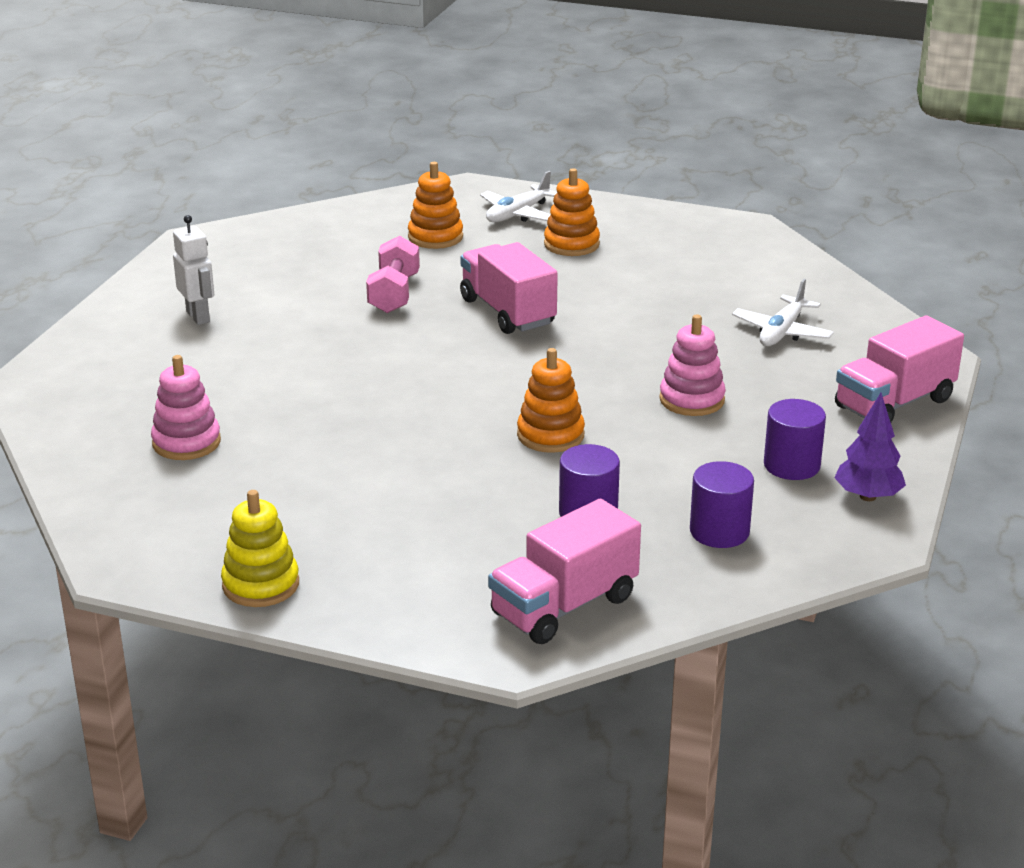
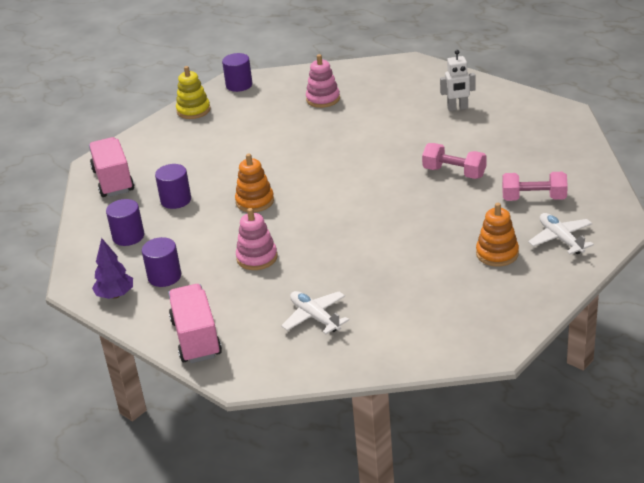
camera: 115 degrees right, 5 degrees up
(139, 554) = (239, 85): none -> purple cylinder
(435, 237) = (534, 198): orange stacking toy -> pink dumbbell
(507, 312) = (407, 210): pink truck -> none

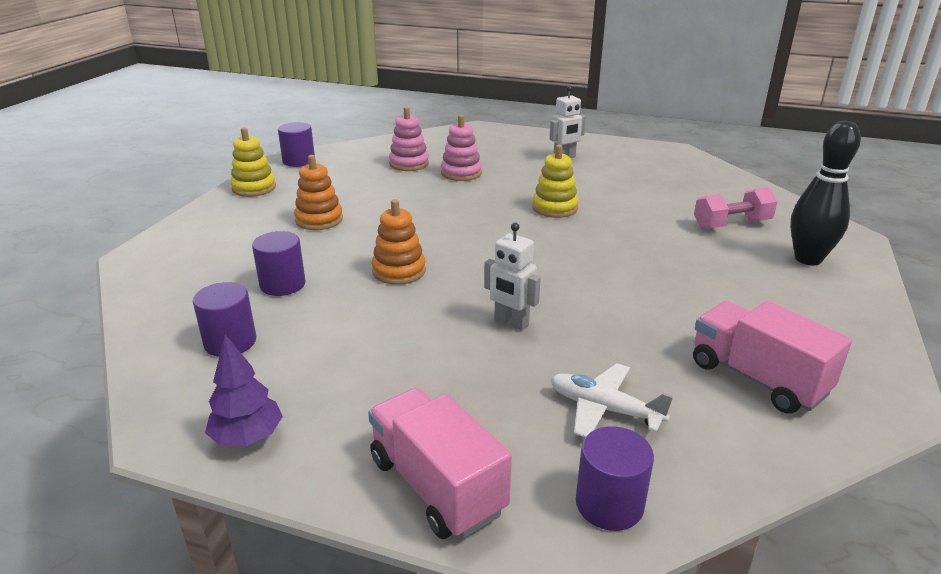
camera: 25 degrees left, 5 degrees down
(113, 181) = (174, 273): pink truck -> pink truck (757, 378)
(164, 276) = (321, 391): purple cylinder -> purple cylinder (609, 504)
(257, 258) = (451, 339): pink stacking toy -> pink stacking toy (461, 173)
(301, 253) = (511, 323): none -> white robot
(405, 162) = (554, 208): none -> yellow stacking toy
(454, 173) = (619, 211): pink dumbbell -> none
(497, 254) = (757, 285): orange stacking toy -> orange stacking toy (319, 220)
(561, 239) = (808, 259): white plane -> black bowling pin

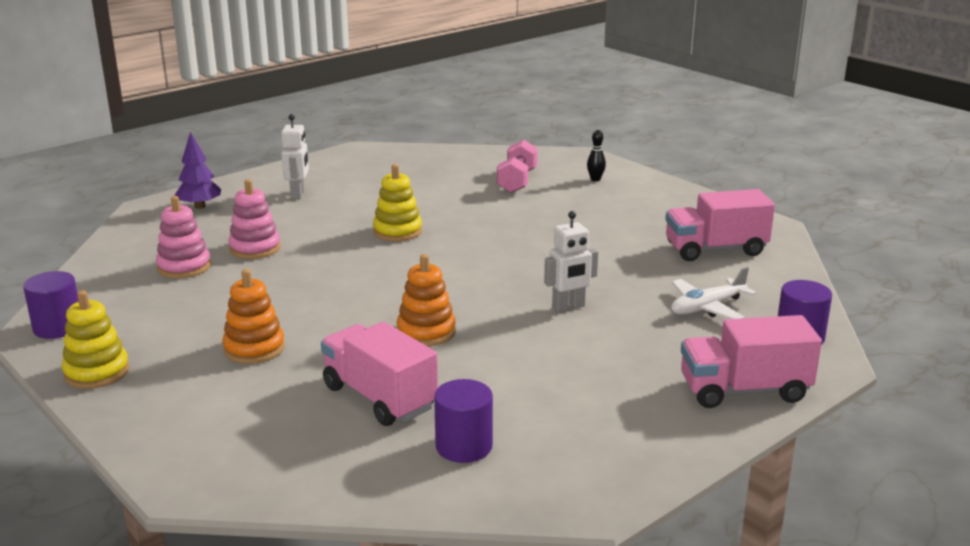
camera: 60 degrees left, 5 degrees down
(247, 437) = (628, 460): purple tree -> purple tree (200, 206)
(282, 284) = (379, 397): purple cylinder -> pink truck
(808, 259) = (595, 179): black bowling pin -> black bowling pin, size x0.43

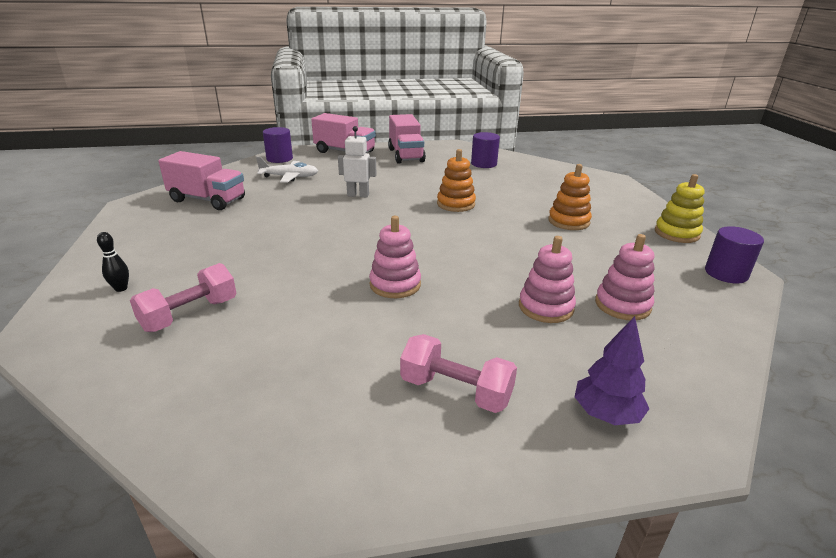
camera: 150 degrees left, 5 degrees up
(298, 194) = (455, 391): white robot -> pink dumbbell
(379, 397) = (507, 185): pink truck -> pink truck (406, 155)
(397, 231) = (395, 284): yellow stacking toy -> pink stacking toy

